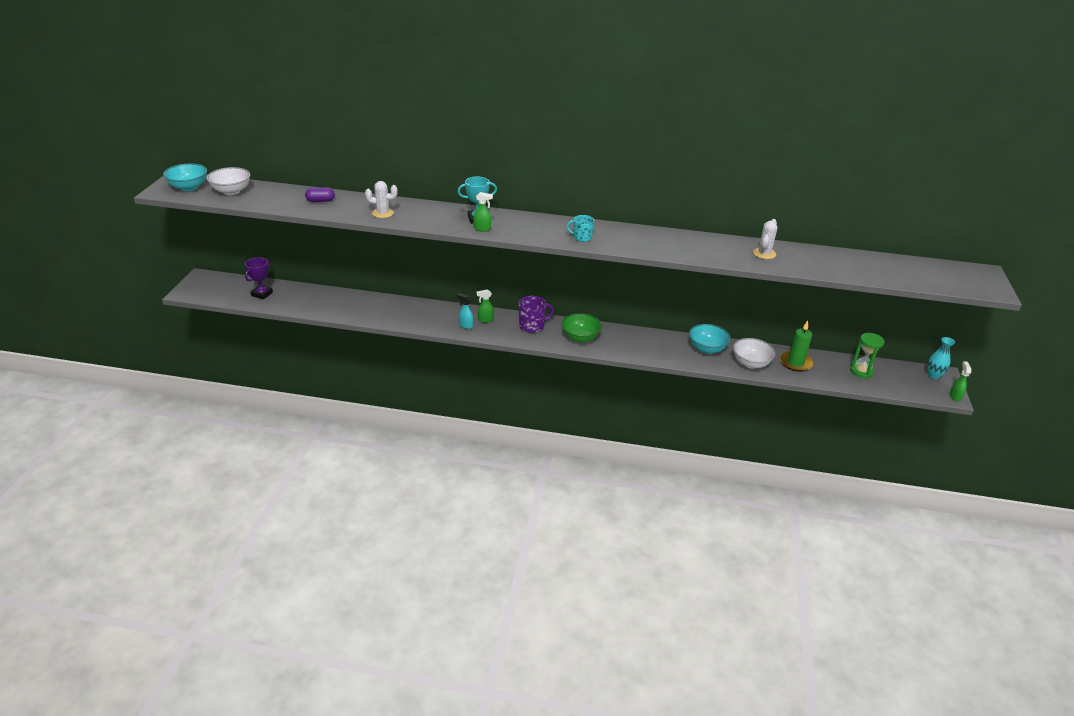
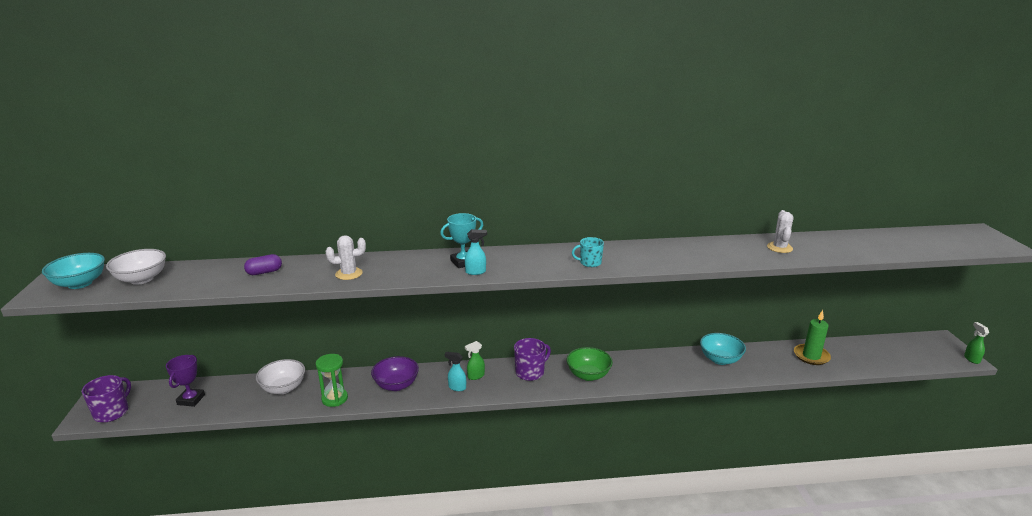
camera: 15 degrees left, 10 degrees down
(205, 292) = (112, 412): none -> purple mug
(418, 314) = (396, 385): none -> purple bowl
(482, 229) = (476, 272): green spray bottle -> turquoise spray bottle
(750, 363) = (771, 366): white bowl -> white bowl (283, 388)
(861, 371) = (874, 352): green hourglass -> green hourglass (334, 399)
(933, 375) = (936, 342): turquoise vase -> none

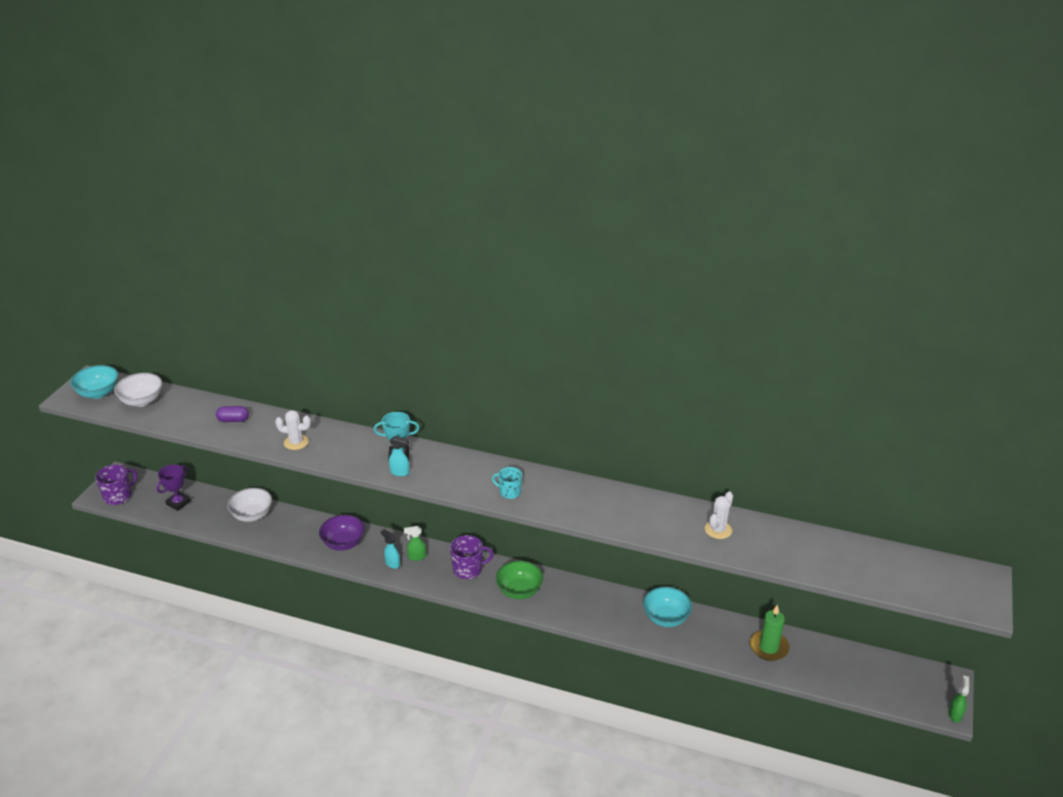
camera: 25 degrees right, 10 degrees up
(334, 399) = (286, 540): green hourglass -> none

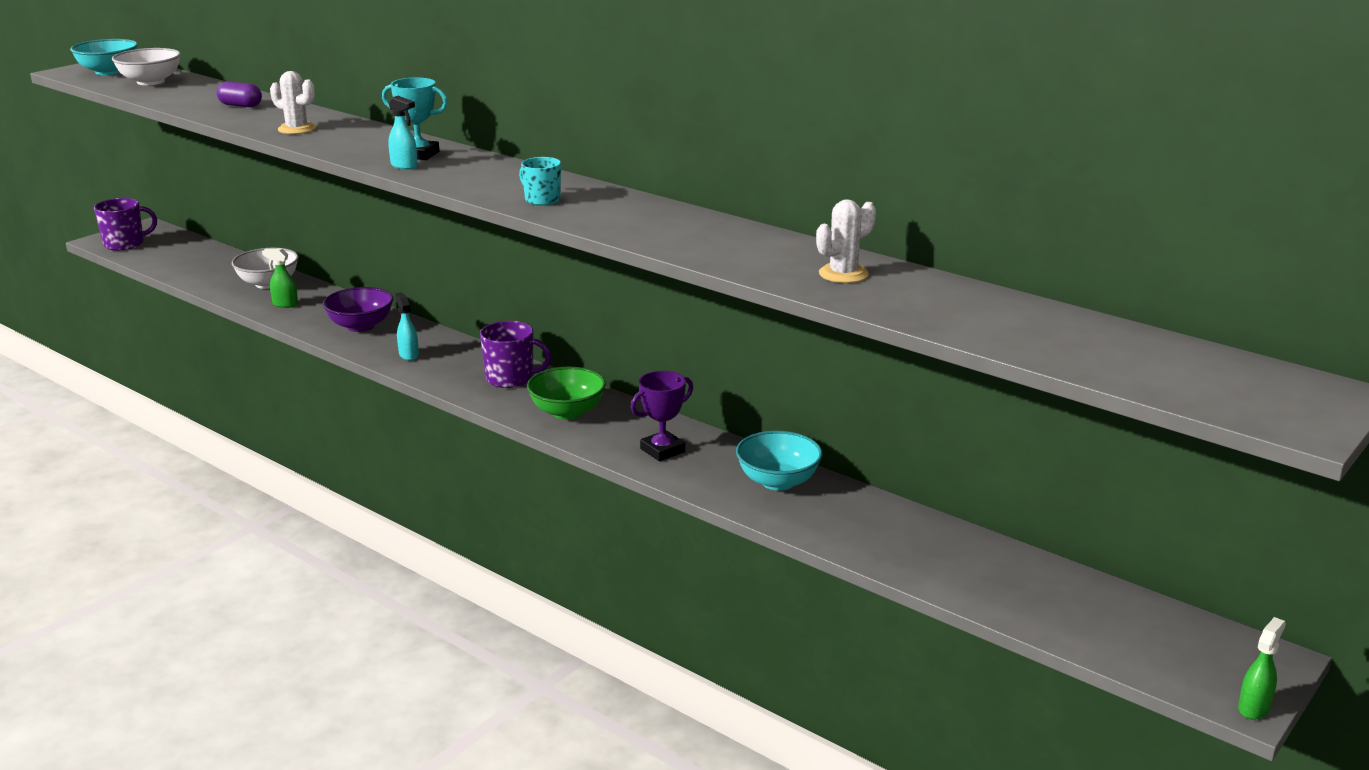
camera: 20 degrees right, 10 degrees down
(178, 503) = (189, 260): purple trophy -> purple trophy (662, 450)
(416, 557) = (448, 354): green spray bottle -> green spray bottle (285, 304)
(768, 647) = (934, 548): green candle -> none

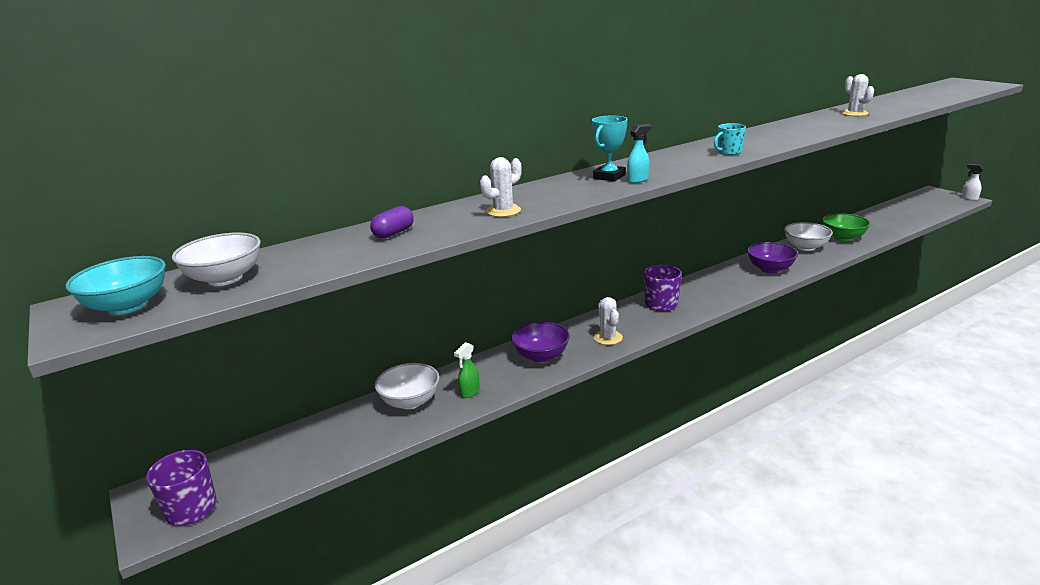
camera: 70 degrees left, 0 degrees up
(408, 355) = (608, 338): turquoise spray bottle -> white cactus
(567, 412) = (716, 290): green bowl -> green bowl (843, 237)
(662, 450) = (770, 269): purple trophy -> purple bowl
(778, 481) = (805, 247): turquoise bowl -> white bowl
(1254, 708) = (969, 198): green spray bottle -> white spray bottle

